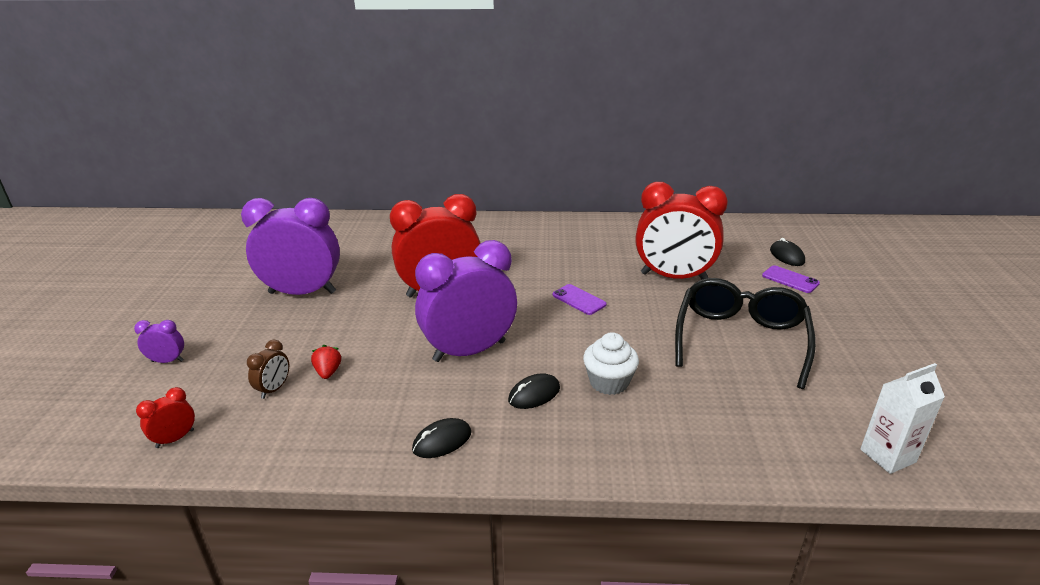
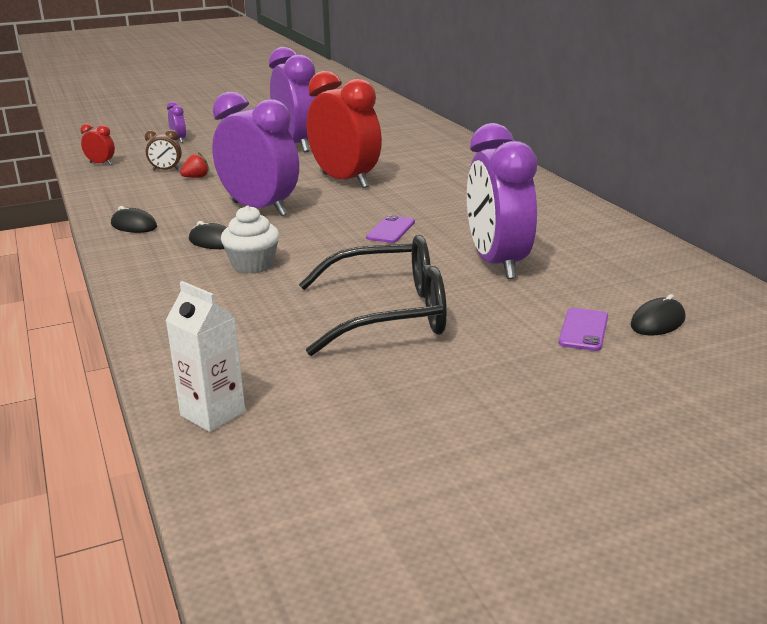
camera: 65 degrees right, 5 degrees down
(673, 277) = (497, 263): red clock -> purple clock

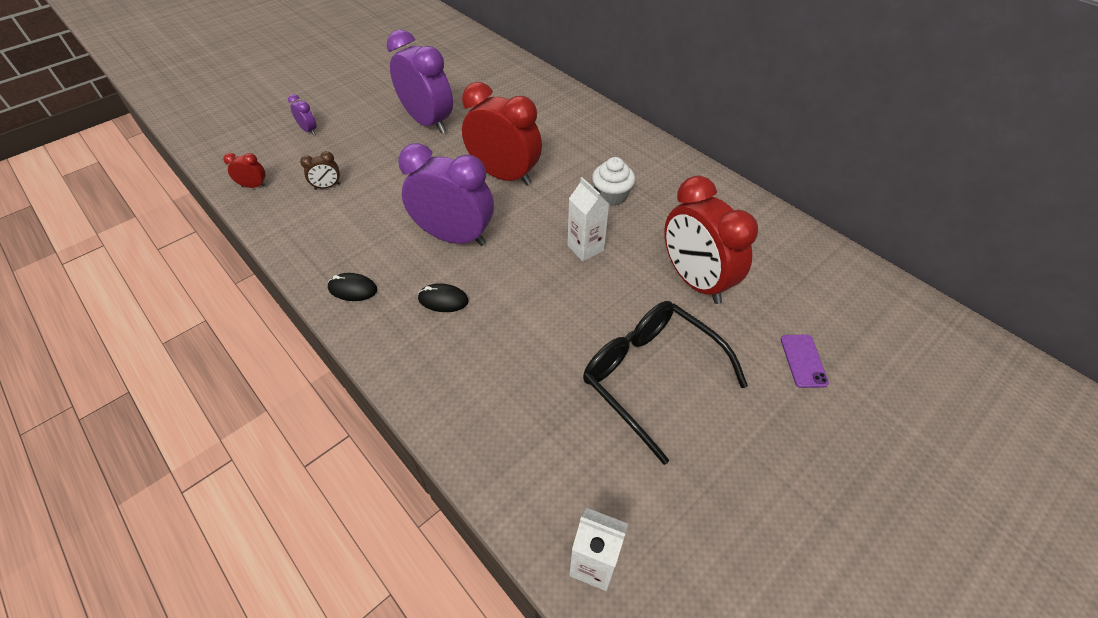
camera: 20 degrees left, 25 degrees up
(196, 177) = (364, 194): red strawberry -> none
(252, 265) = (499, 330): white cupcake -> white cupcake (611, 196)
(388, 314) = (651, 377): black glasses -> black glasses turned 105 degrees counterclockwise
(391, 230) = (585, 248): purple phone -> white carton
(497, 263) = (695, 281): purple clock -> red clock
(657, 322) = (847, 336): black mouse -> none

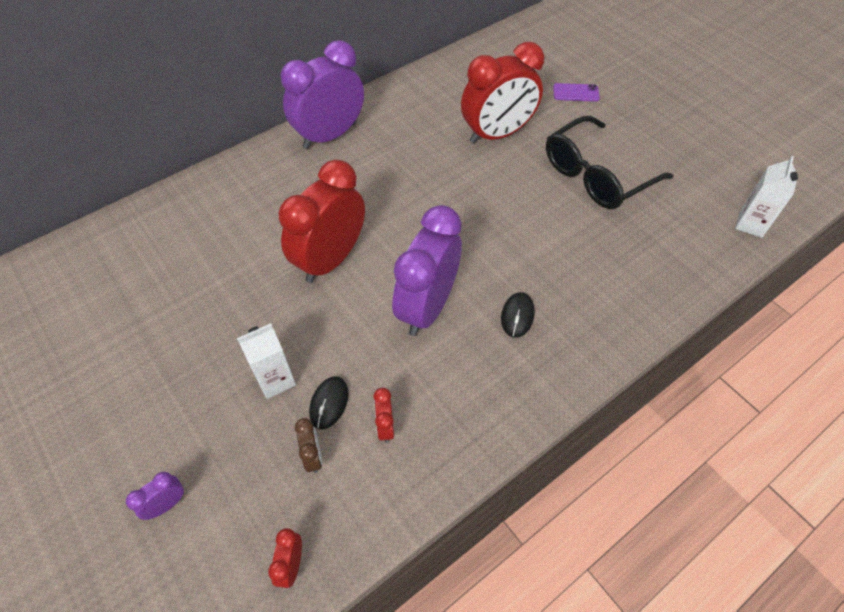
camera: 85 degrees left, 5 degrees up
(343, 220) = (385, 426): none -> red clock
(353, 289) = (501, 403): black mouse -> black mouse (329, 403)
(428, 122) = (198, 340): purple clock -> purple clock (329, 135)
(585, 248) = (453, 200): white carton -> white carton (275, 379)
(611, 196) = (381, 173): white cupcake -> none

